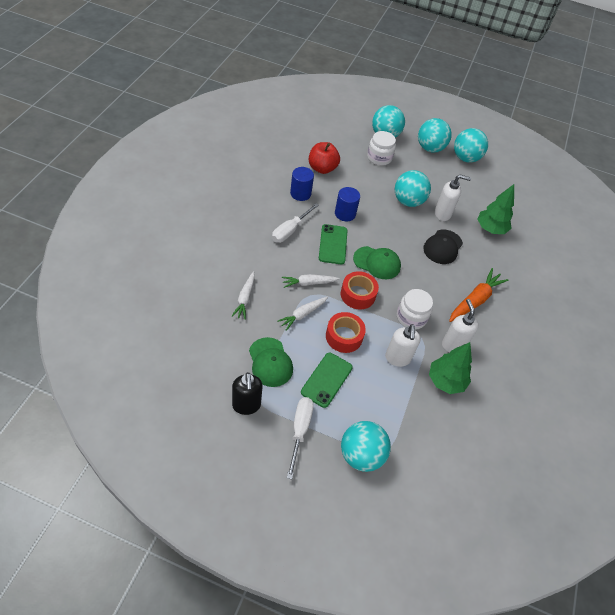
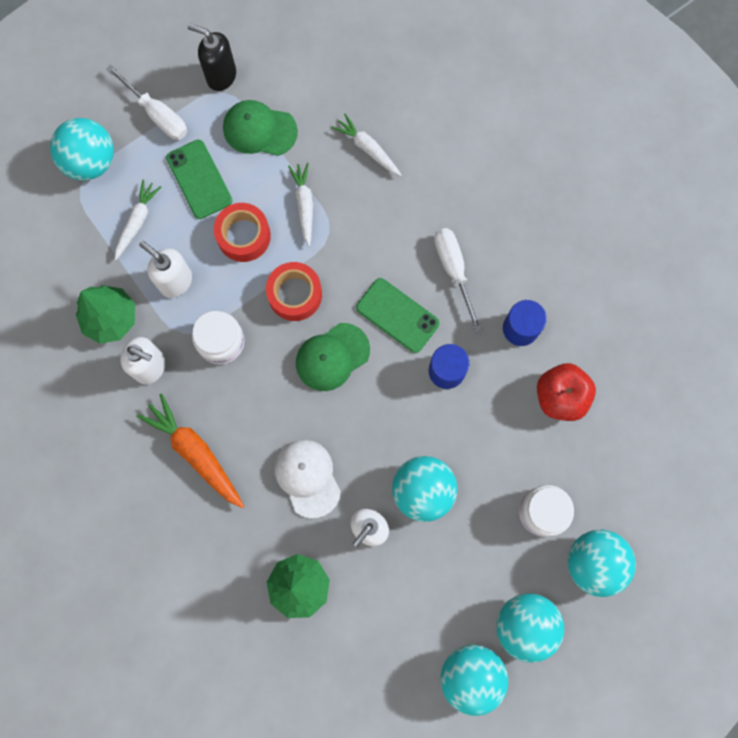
camera: 130 degrees right, 25 degrees up
(308, 283) = (348, 241): white carrot -> white carrot (137, 221)
(442, 247) = (307, 478): black cap -> white cap
(475, 300) = (195, 452): orange carrot -> orange carrot turned 150 degrees clockwise

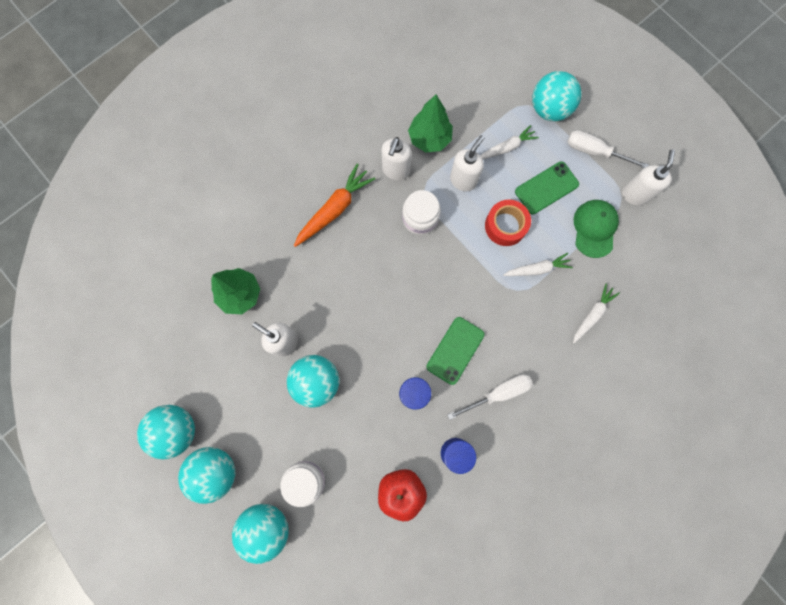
camera: 85 degrees right, 0 degrees up
(137, 221) = (506, 147): white carrot -> white carrot turned 45 degrees counterclockwise
(157, 114) = (594, 152): white screwdriver -> white screwdriver turned 75 degrees clockwise
(221, 76) = (635, 194): black soap dispenser -> white soap dispenser
(295, 294) = (463, 269): red tape -> none
(307, 478) = (321, 292): white cap -> none
(332, 357) = (416, 302): green cap -> none

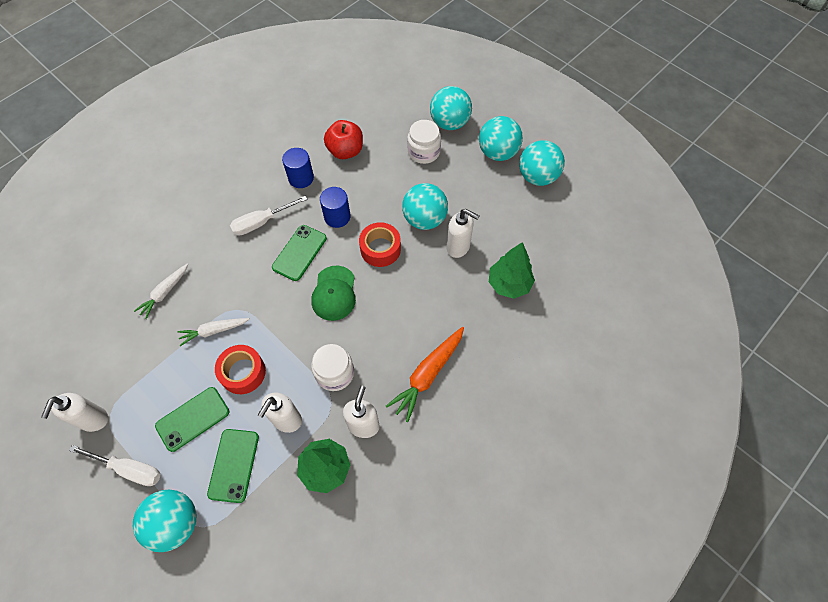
camera: 175 degrees right, 15 degrees down
(368, 347) = (380, 249): none -> red tape
(506, 147) = (234, 465): white carrot -> green phone
(594, 228) = (146, 377): green cap -> green cap (334, 293)

